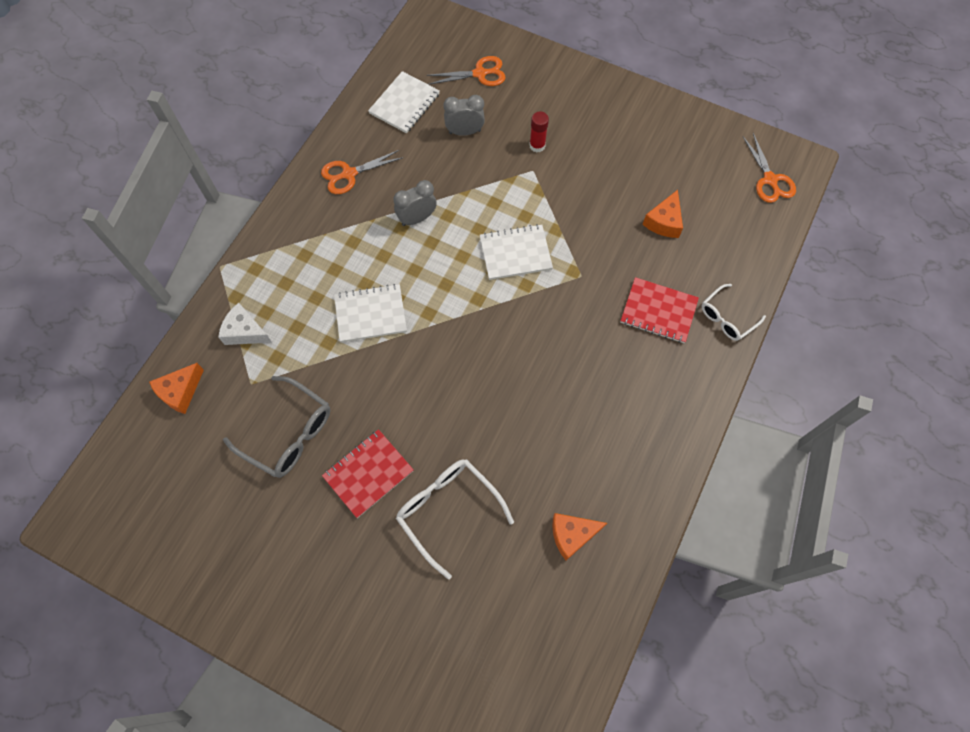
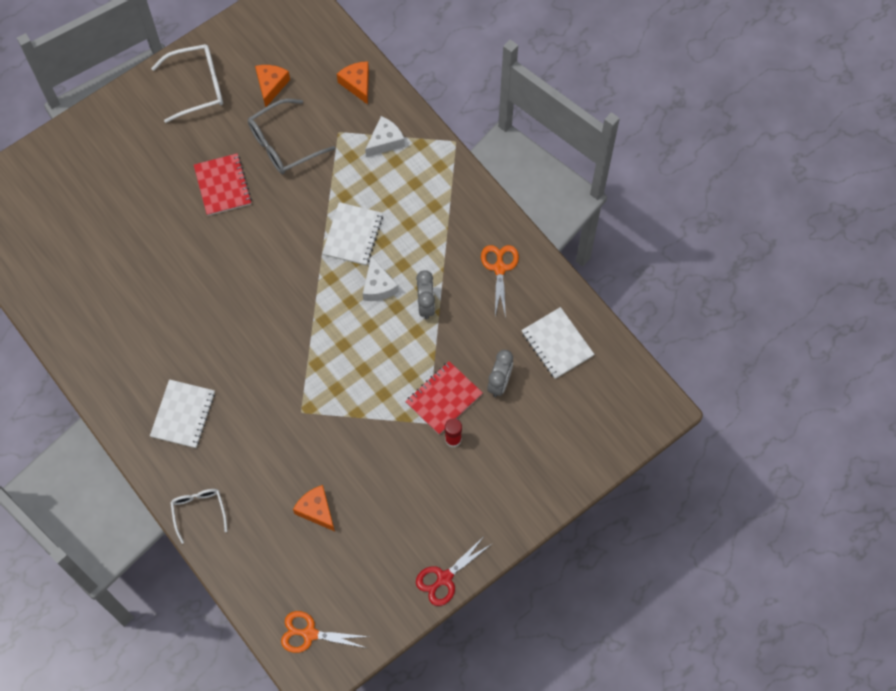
camera: 115 degrees right, 0 degrees up
(417, 267) = (378, 286): none -> white cheese
(448, 511) = (165, 227): white glasses -> white glasses (197, 86)
(480, 74) = (562, 426): orange scissors -> none
(515, 253) = (350, 369): white notebook -> white notebook (183, 414)
(572, 535) = (99, 302): orange cheese -> orange cheese (271, 86)
(658, 311) = (235, 458): red notebook -> red notebook (444, 398)
(660, 105) = (444, 578): none -> red scissors

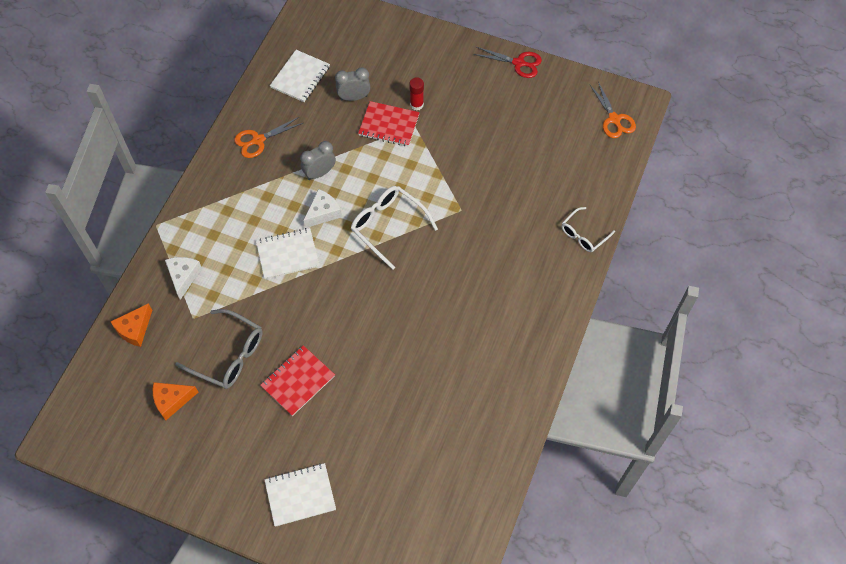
camera: 120 degrees left, 5 degrees down
(183, 414) = (519, 289): white notebook -> white notebook (300, 495)
(197, 86) = (205, 465): white glasses -> white glasses (388, 226)
(316, 510) = (527, 160): orange cheese -> none
(385, 141) = (183, 277): white cheese -> white cheese turned 75 degrees clockwise

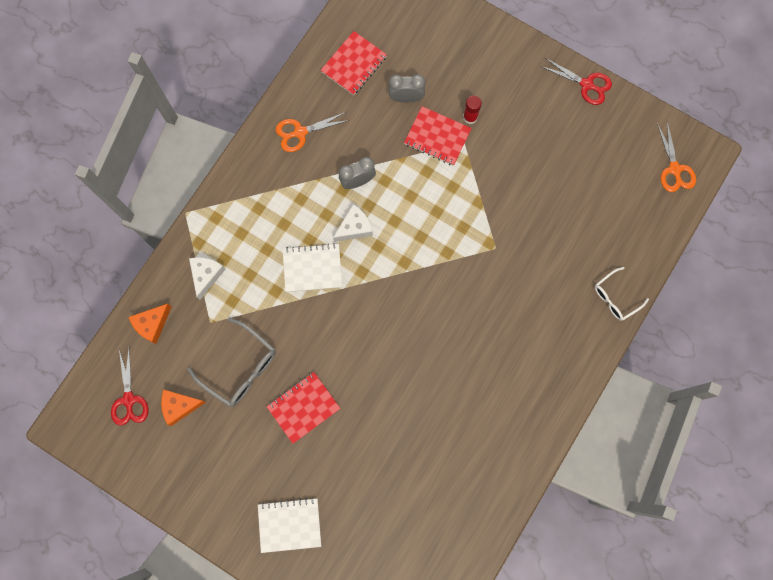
camera: 10 degrees right, 15 degrees up
(119, 403) = (129, 399): none -> red scissors
(300, 77) = (353, 64): white notebook -> red notebook
(388, 226) = (418, 254): white glasses -> none

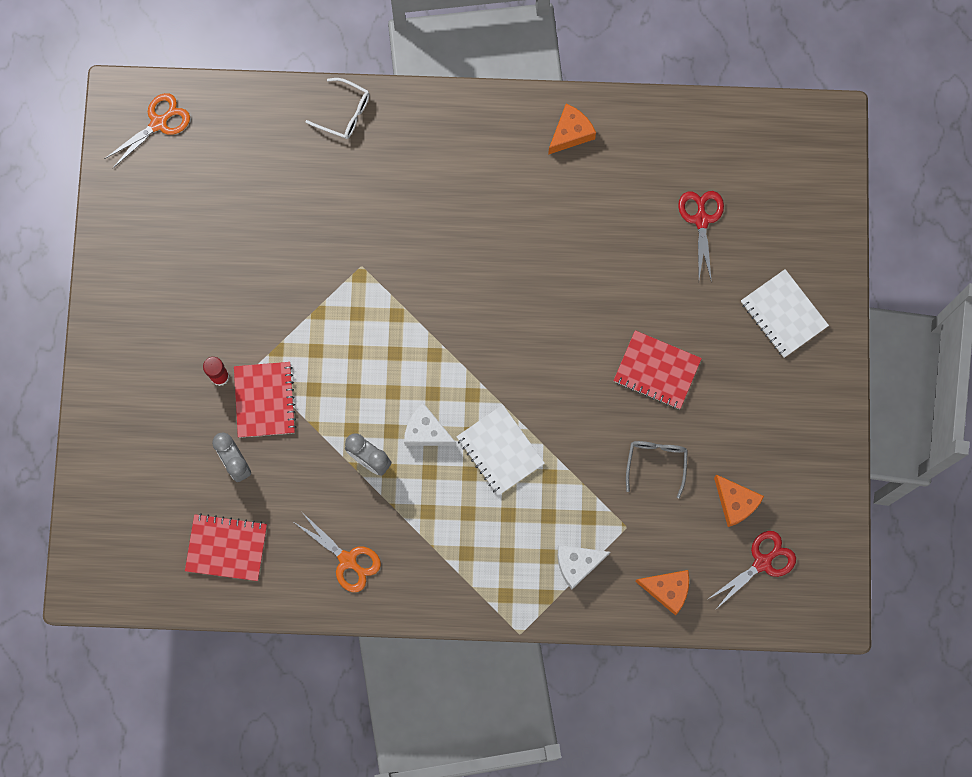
camera: 120 degrees left, 0 degrees up
(240, 368) = (656, 463): grey glasses -> grey glasses, size x0.63
(513, 450) = (570, 133): none -> orange cheese
(586, 84) = (106, 268): red scissors -> red scissors (701, 220)

